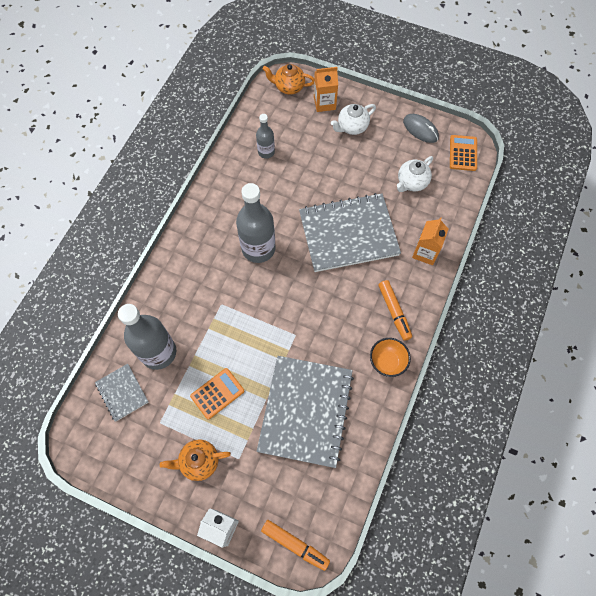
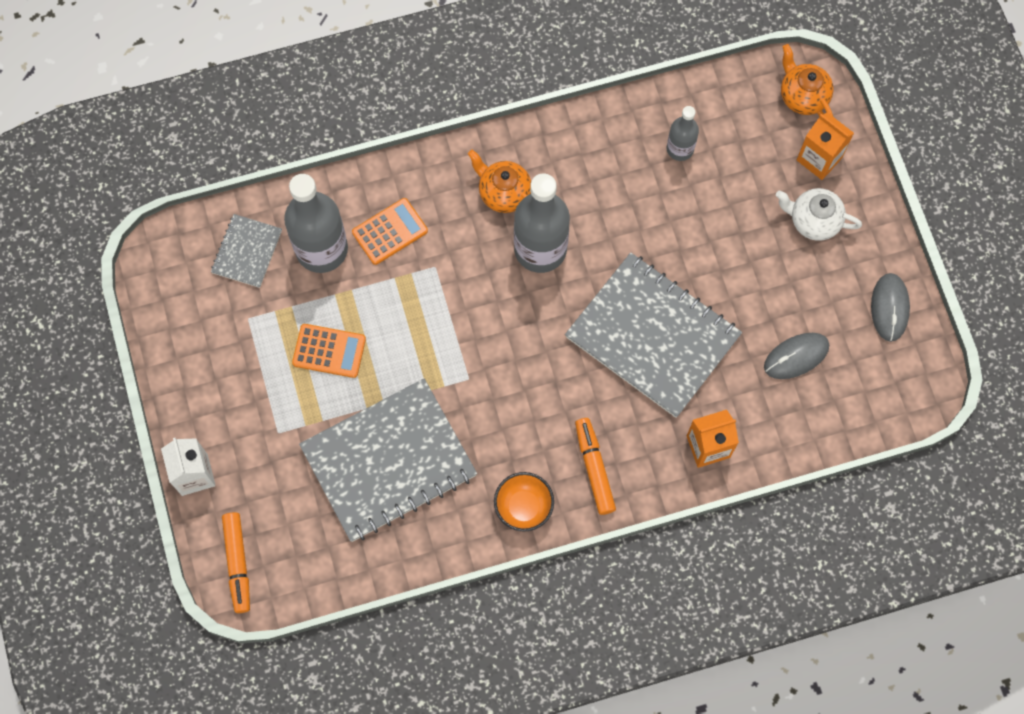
camera: 50 degrees right, 5 degrees up
(199, 461) = (241, 394): orange teapot -> orange teapot (503, 193)
(394, 312) = (594, 468): orange marker -> orange marker turned 135 degrees clockwise
(411, 182) = (796, 356): white teapot -> grey mouse
(463, 153) = (901, 388): orange calculator -> orange calculator (390, 231)

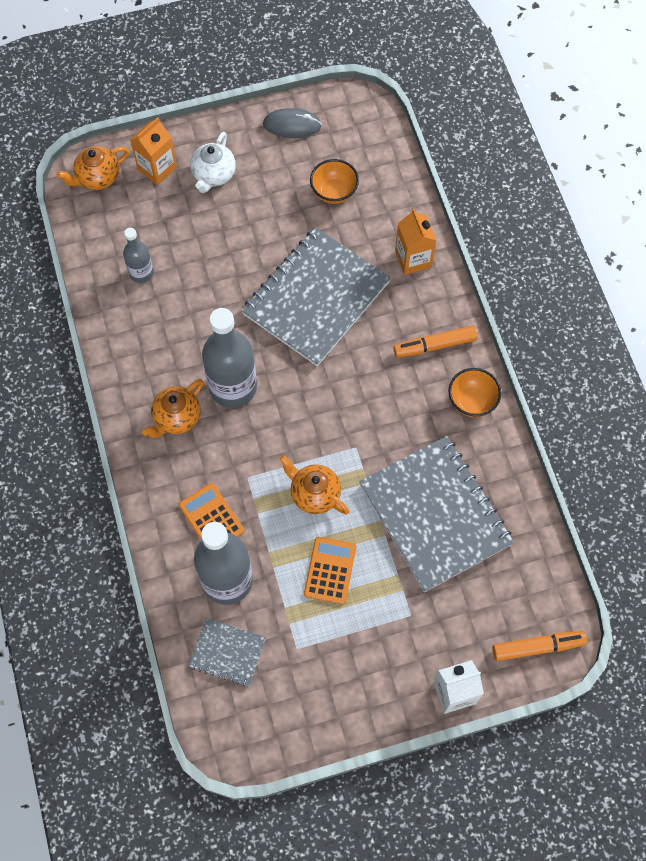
camera: 90 degrees left, 5 degrees down
(415, 335) = (314, 494): none -> orange teapot
(796, 356) = (334, 192): grey mouse -> orange bowl

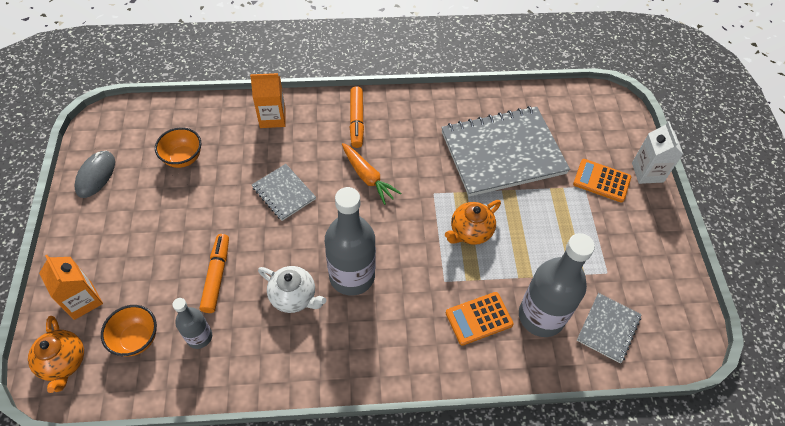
camera: 80 degrees left, 10 degrees down
(176, 418) = (370, 331): orange teapot -> none
(213, 175) = (117, 250): white teapot -> white teapot (294, 297)
(316, 298) = (284, 193): grey notebook -> grey notebook, size x0.48
(330, 570) = (541, 234): orange calculator -> orange calculator (601, 181)
(359, 375) = (367, 177): none -> orange carrot
(472, 401) = (412, 109): orange bowl -> orange bowl (136, 339)
(537, 647) = (614, 115): orange marker -> orange marker (217, 276)

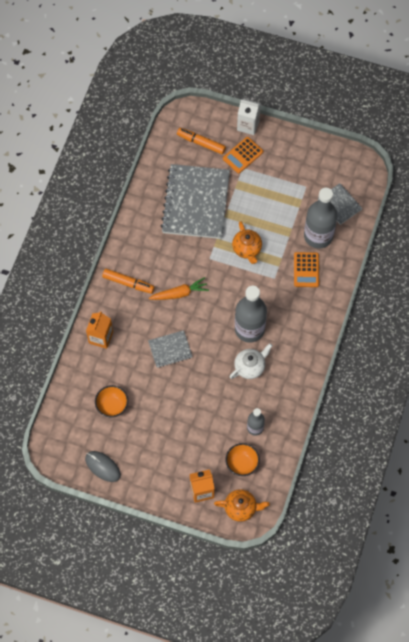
camera: 65 degrees left, 10 degrees up
(217, 276) = (217, 407): orange marker -> orange marker (201, 143)

